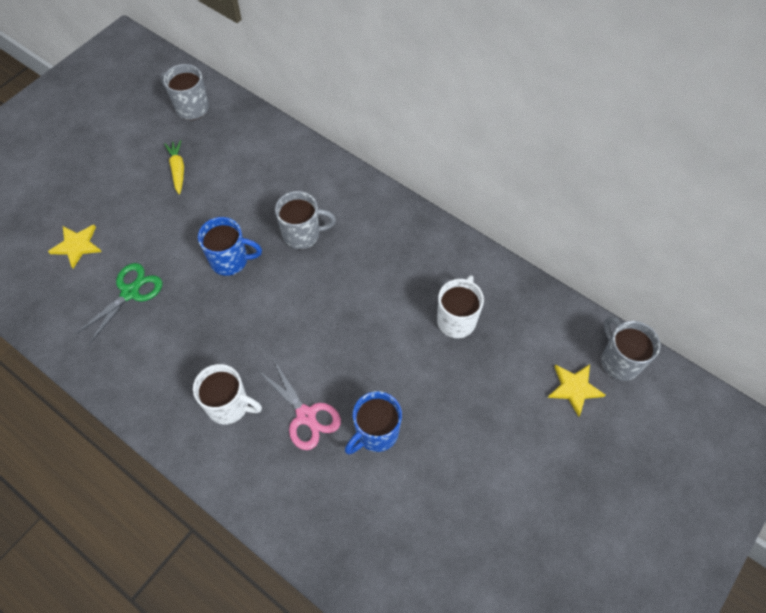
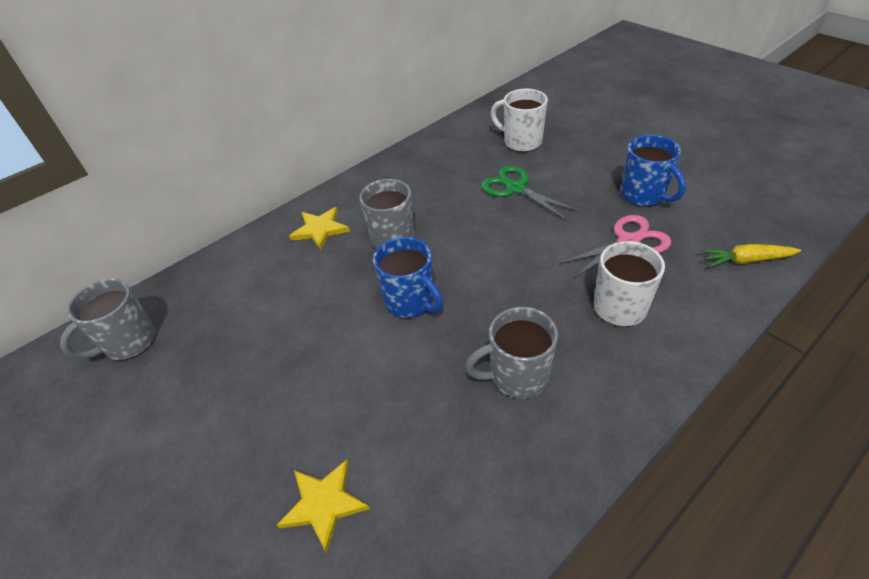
camera: 75 degrees left, 15 degrees down
(130, 292) = (436, 419): green scissors -> green scissors (516, 188)
(178, 170) = (236, 359): yellow carrot -> yellow carrot (746, 260)
(230, 260) = (411, 302): blue mug -> blue mug turned 120 degrees clockwise
(574, 388) = (592, 92): yellow star -> yellow star (320, 229)
(619, 361) = (568, 73): grey mug -> grey mug (517, 376)

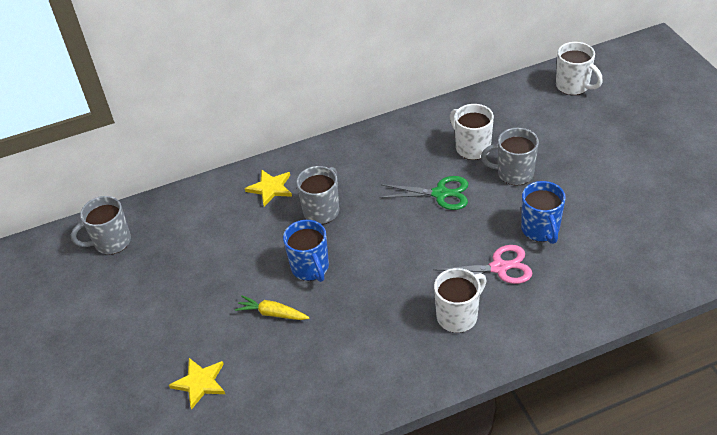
camera: 20 degrees right, 0 degrees up
(516, 188) = (440, 193): green scissors -> green scissors turned 120 degrees clockwise
(517, 376) = (355, 343): grey mug -> grey mug (513, 173)
(582, 75) = (573, 86): none -> white mug
(746, 260) = (579, 309): yellow carrot -> yellow carrot (273, 313)

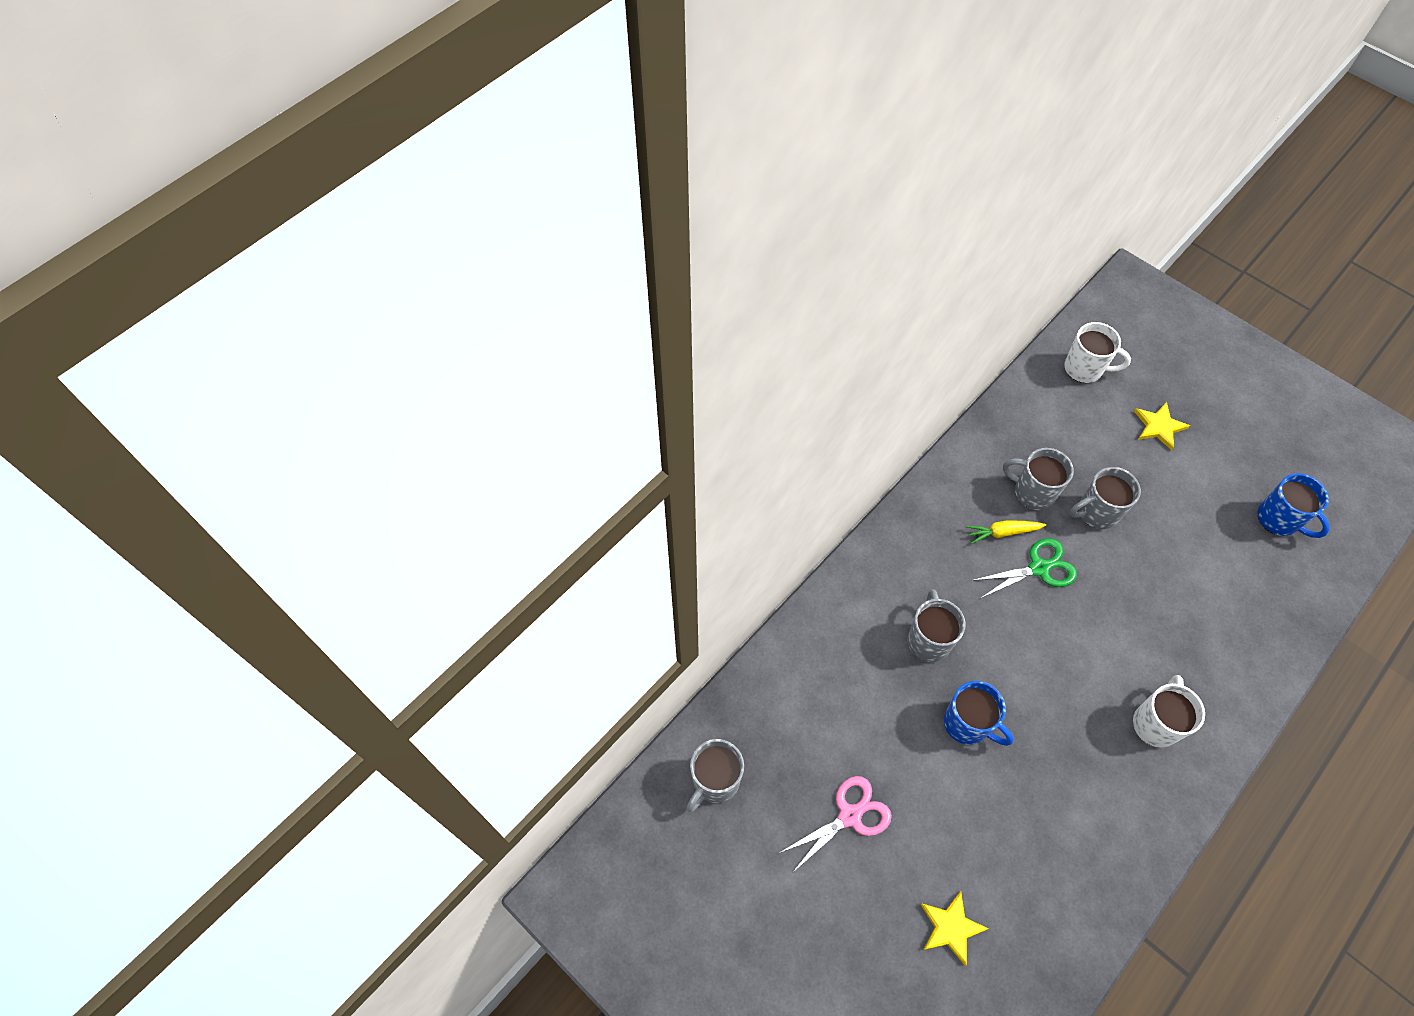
camera: 30 degrees left, 15 degrees up
(270, 188) = (850, 630): yellow star -> yellow star (1159, 426)
(273, 313) = (967, 802): yellow carrot -> yellow carrot (1003, 532)
(472, 148) = (1032, 492): white mug -> grey mug
(499, 267) = (1156, 644): pink scissors -> pink scissors (849, 816)
(540, 230) = (1167, 578): blue mug -> blue mug (1279, 520)

